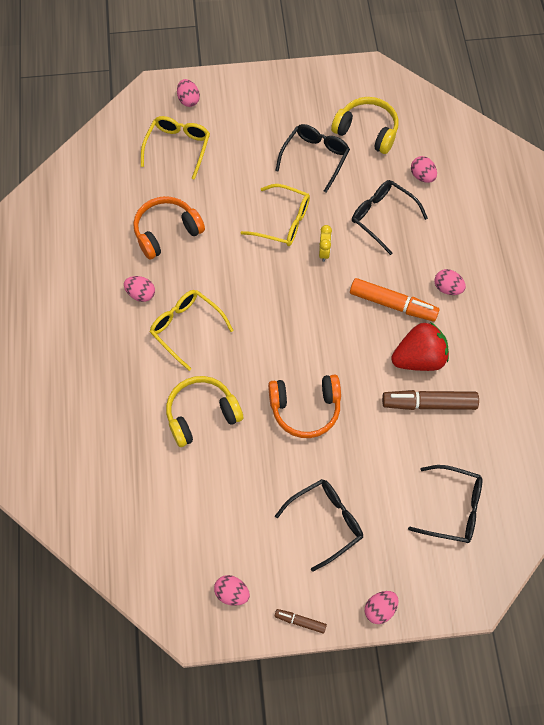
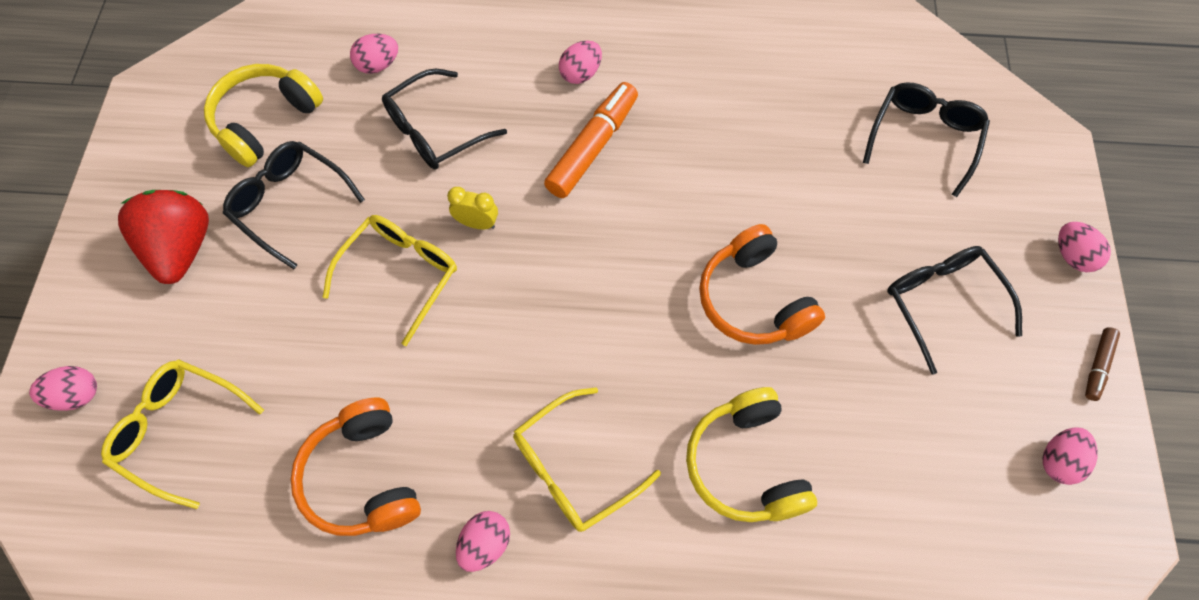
camera: 80 degrees left, 0 degrees up
(305, 409) = (753, 299): orange headphones -> orange headphones turned 150 degrees clockwise
(419, 358) = (689, 132): red strawberry -> red strawberry (181, 248)
(429, 403) = (763, 134): brown marker -> none

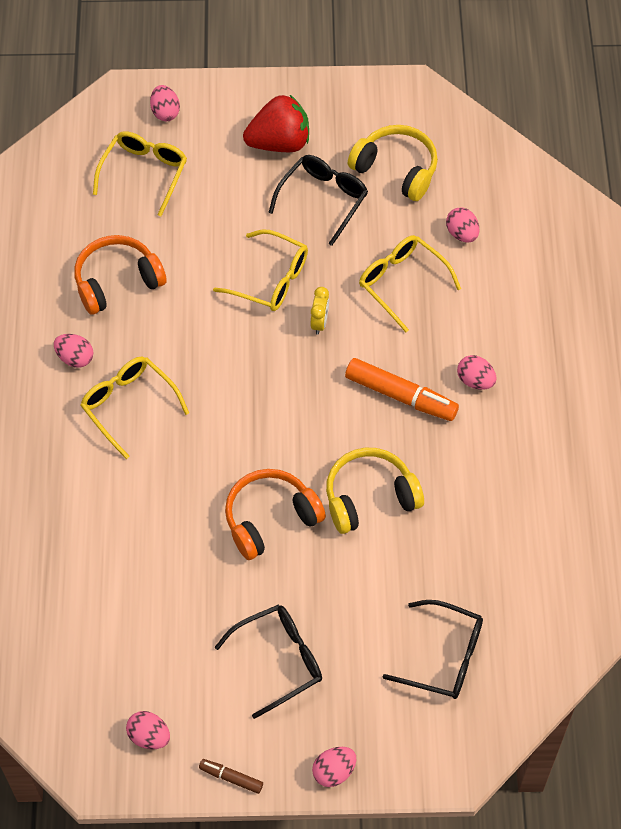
camera: 85 degrees right, 5 degrees down
(435, 131) = (402, 283): black glasses -> yellow glasses
(745, 465) = (136, 515): yellow headphones -> yellow headphones (369, 497)

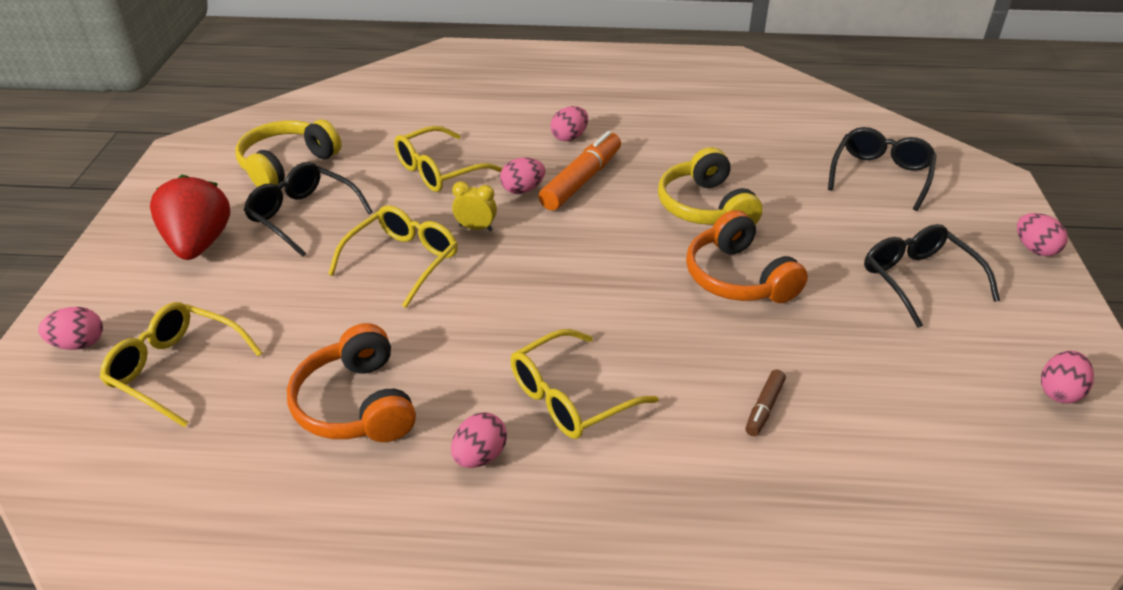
camera: 85 degrees left, 20 degrees down
(231, 778) = (1079, 323): brown marker -> brown marker (764, 408)
(462, 234) = (390, 132): pink egg -> pink egg (522, 190)

